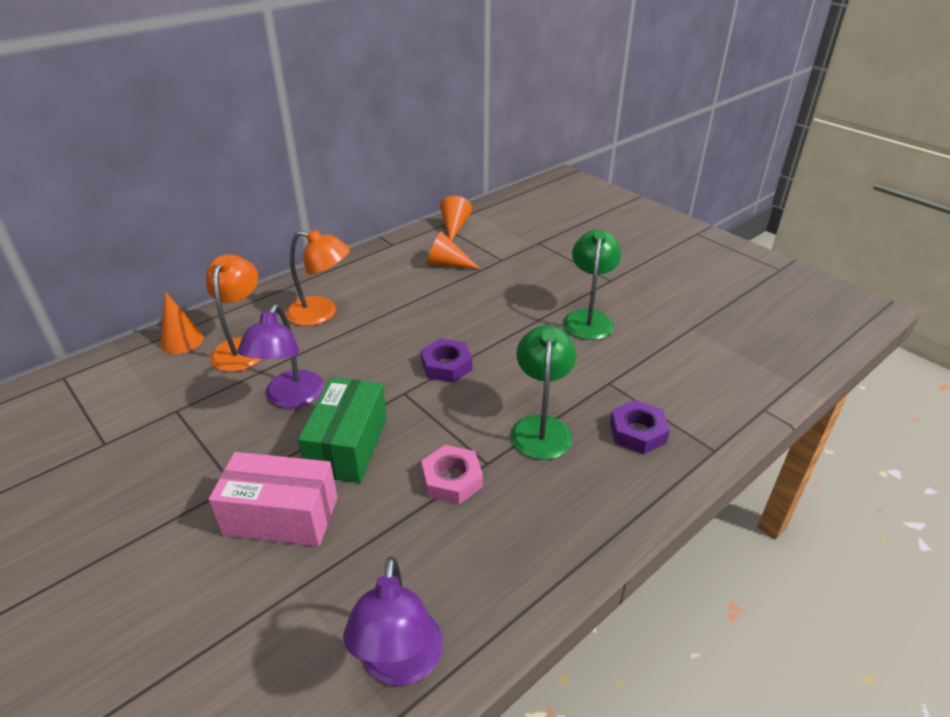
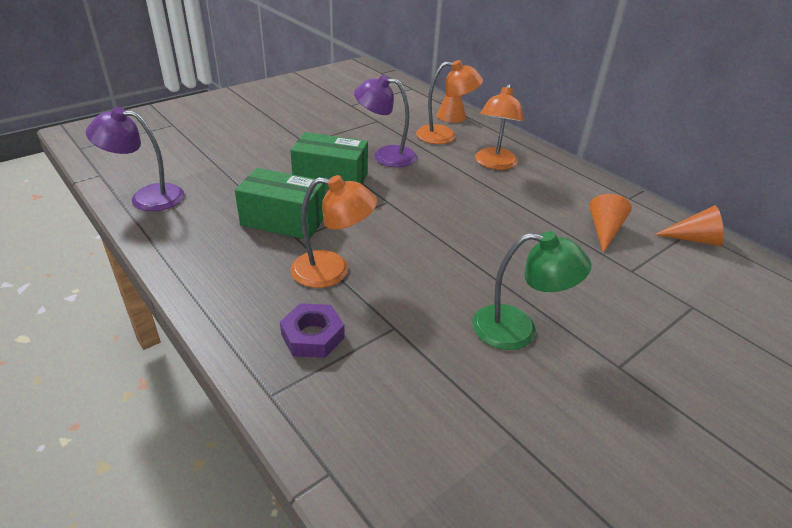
camera: 90 degrees right, 0 degrees up
(281, 516) = (274, 158): pink box -> none
(446, 366) = (423, 223): purple nut -> none
(452, 480) = (284, 220): pink nut -> green box
(541, 427) = (332, 271): green lamp -> orange lamp

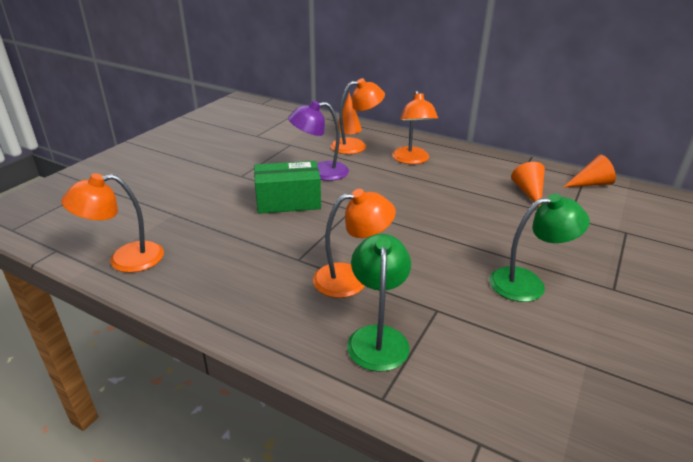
camera: 20 degrees left, 5 degrees down
(147, 197) = (125, 259): purple lamp -> orange lamp
(284, 220) = (275, 247): green box -> none
(313, 336) = (377, 337): purple nut -> green lamp

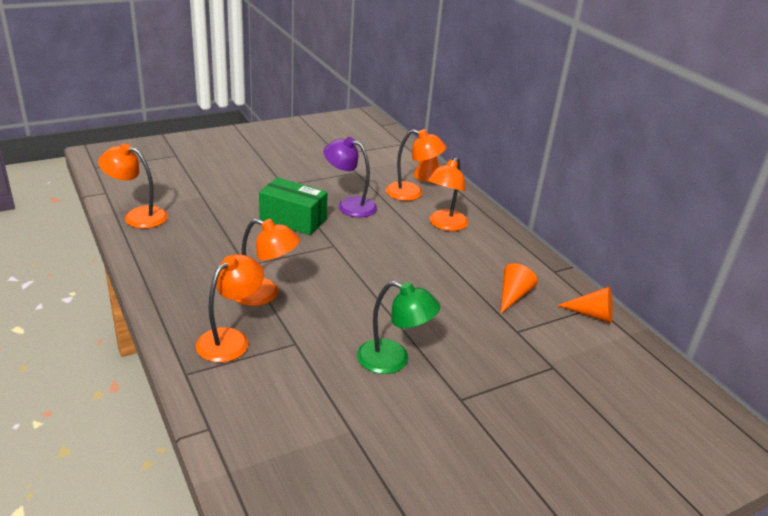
camera: 30 degrees right, 0 degrees up
(377, 337) = (230, 339): green lamp -> orange lamp

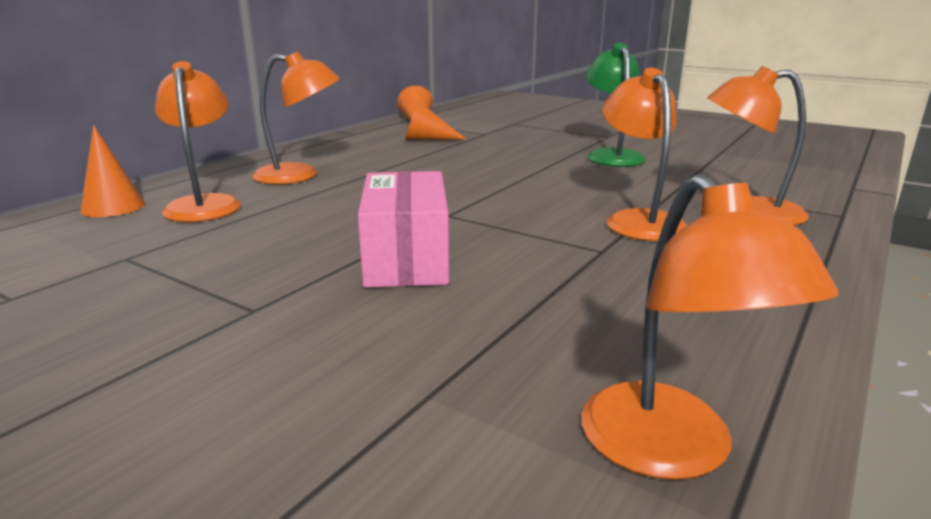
camera: 115 degrees left, 10 degrees down
(293, 219) = (406, 258): green box -> pink box
(349, 205) = (296, 232): purple lamp -> none

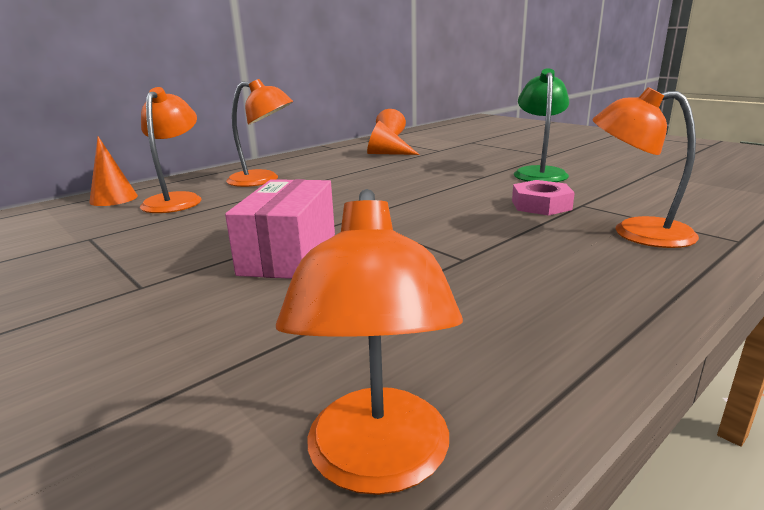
camera: 15 degrees right, 0 degrees up
(638, 220) = (519, 233): orange lamp -> none
(639, 190) = (541, 205): none -> pink nut

